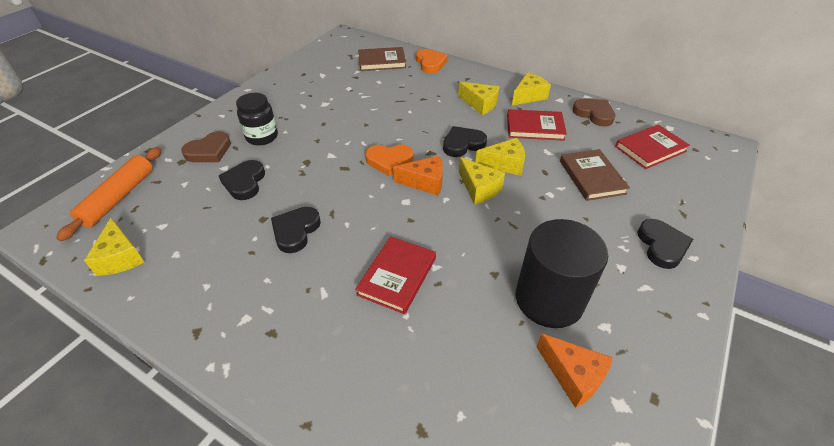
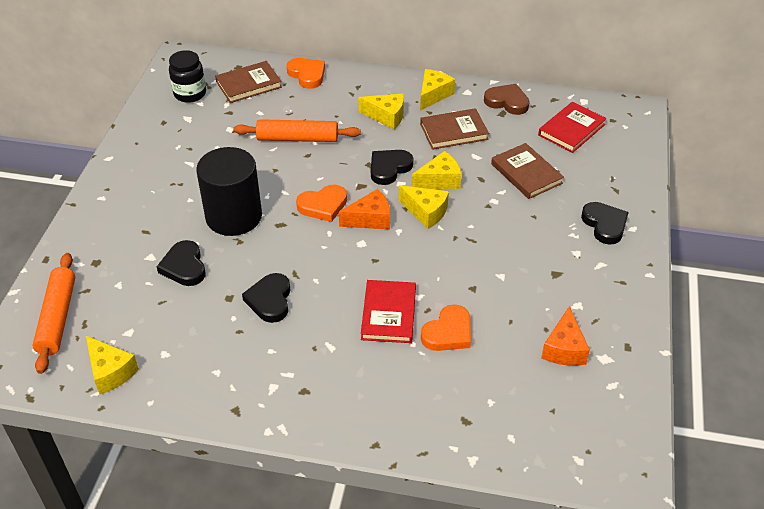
camera: 20 degrees left, 0 degrees up
(209, 151) = (119, 243): brown heart -> none
(262, 137) = (168, 212): black jar -> black jar (190, 94)
(397, 105) = (297, 138): none -> orange rolling pin
(448, 314) = (448, 332): none -> orange heart
(535, 127) = (453, 131): red book -> brown book
(549, 299) = (526, 296): black cylinder -> black cylinder (234, 216)
(573, 375) = (564, 349): orange cheese -> orange cheese turned 75 degrees clockwise

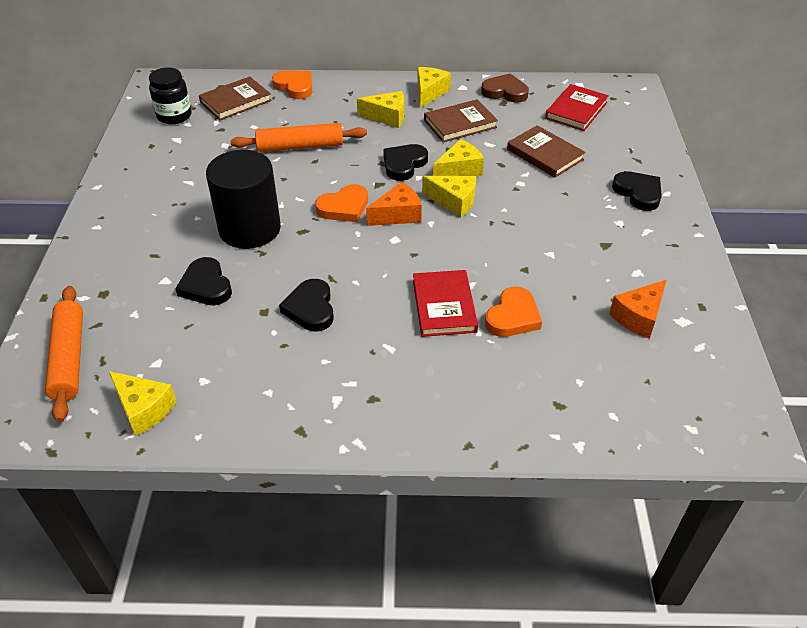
camera: 10 degrees left, 0 degrees up
(564, 349) = (638, 317): orange cheese -> orange cheese turned 45 degrees clockwise

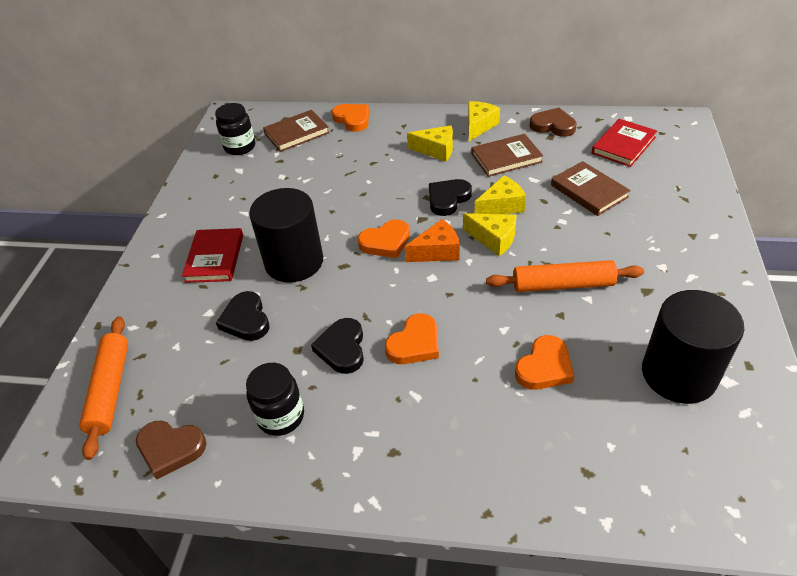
camera: 10 degrees right, 0 degrees up
(144, 409) = (170, 449): yellow cheese -> brown heart
(255, 373) = (281, 416): none -> black jar
(300, 146) = (351, 179): orange rolling pin -> orange rolling pin (562, 284)
(384, 301) = (414, 343): none -> orange heart
(444, 306) = (475, 352): red book -> red book (215, 258)
(638, 193) = (684, 235): black heart -> none
(638, 317) = (678, 374): orange cheese -> black cylinder

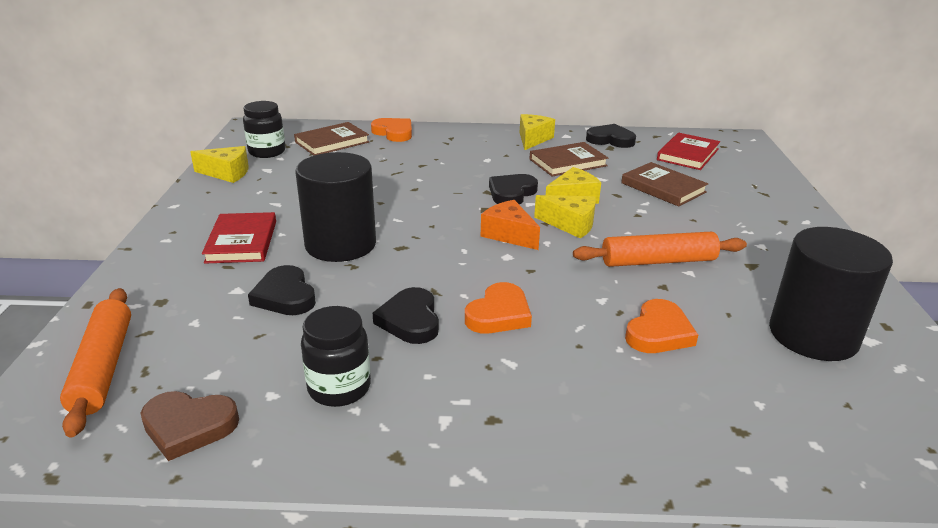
camera: 10 degrees left, 15 degrees down
(386, 242) = (447, 227): orange heart -> none
(436, 150) = (491, 156): yellow cheese -> yellow cheese (227, 173)
(437, 251) = (509, 235): orange cheese -> orange cheese turned 105 degrees counterclockwise
(553, 126) = (610, 140): brown heart -> black heart

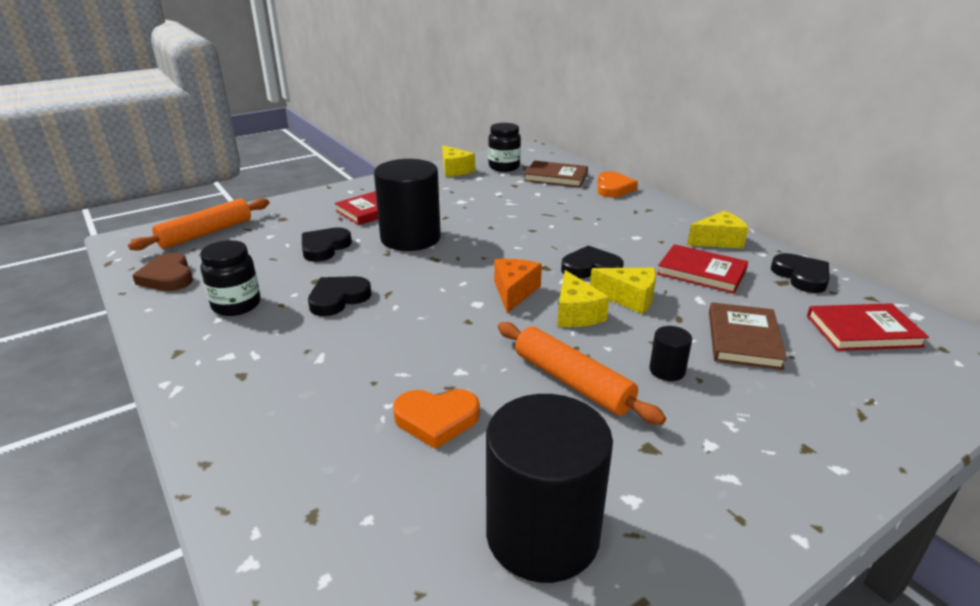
camera: 55 degrees right, 0 degrees up
(499, 314) = (383, 330): orange heart -> none
(568, 162) = (701, 272): brown book -> red book
(674, 225) = (667, 370): none -> black cylinder

